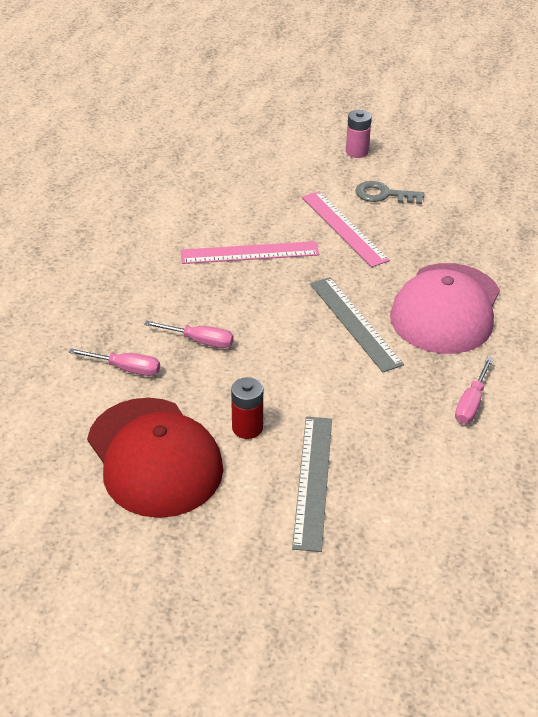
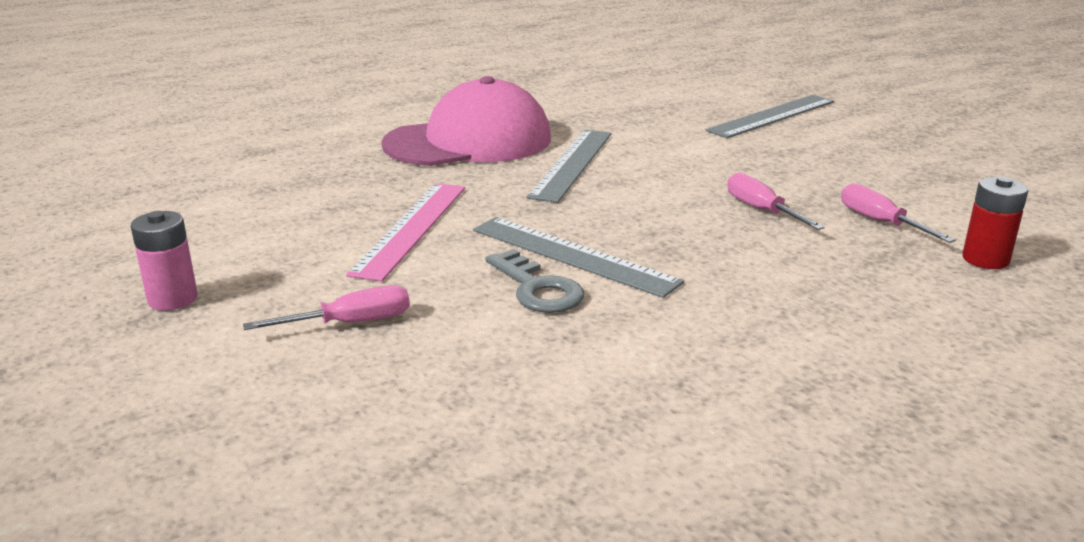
camera: 135 degrees left, 15 degrees down
(154, 457) = (907, 165): red cap -> none
(247, 428) = (791, 150): red battery -> red battery (985, 259)
(249, 253) = (572, 255): pink ruler -> grey ruler
(384, 195) = (285, 236): grey key -> grey key (537, 288)
(471, 403) = (574, 103): pink screwdriver -> pink screwdriver (351, 323)

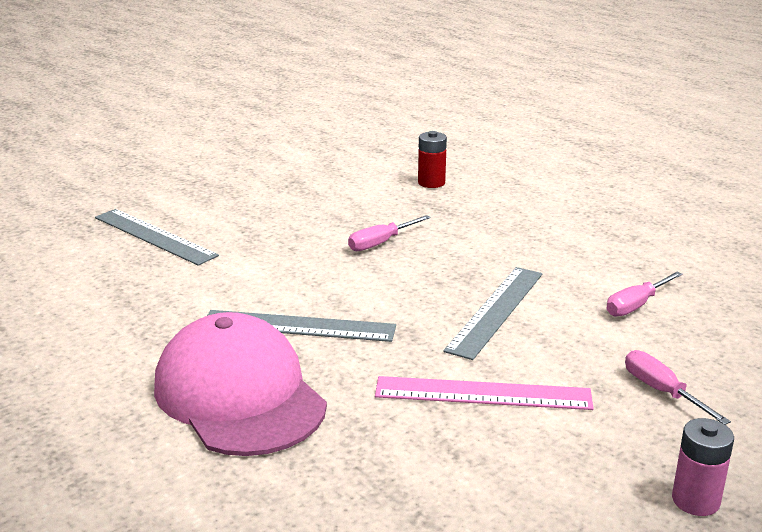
camera: 100 degrees left, 0 degrees up
(537, 288) = (557, 320): grey key -> none
(880, 222) = (386, 206): pink screwdriver -> pink screwdriver (636, 305)

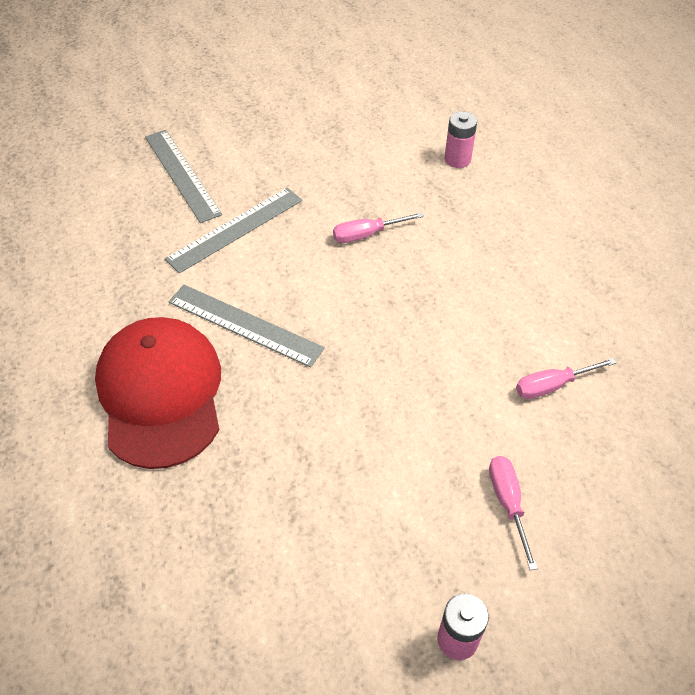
camera: 20 degrees right, 25 degrees up
(239, 395) = (161, 394): pink cap -> red cap
(431, 183) = (457, 159): red battery -> pink battery
(483, 393) = (352, 455): pink ruler -> none
(496, 311) = (420, 355): grey ruler -> grey ruler (235, 229)

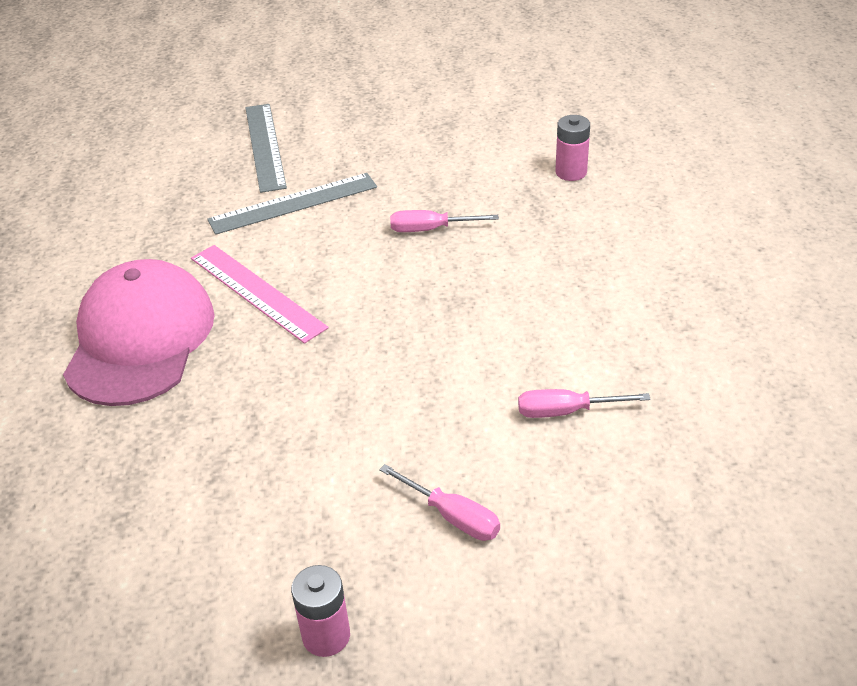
camera: 20 degrees right, 10 degrees down
(161, 394) = (140, 339): red cap -> pink cap
(245, 324) = (257, 292): grey ruler -> pink ruler
(508, 503) = (453, 516): pink screwdriver -> pink screwdriver turned 120 degrees clockwise

